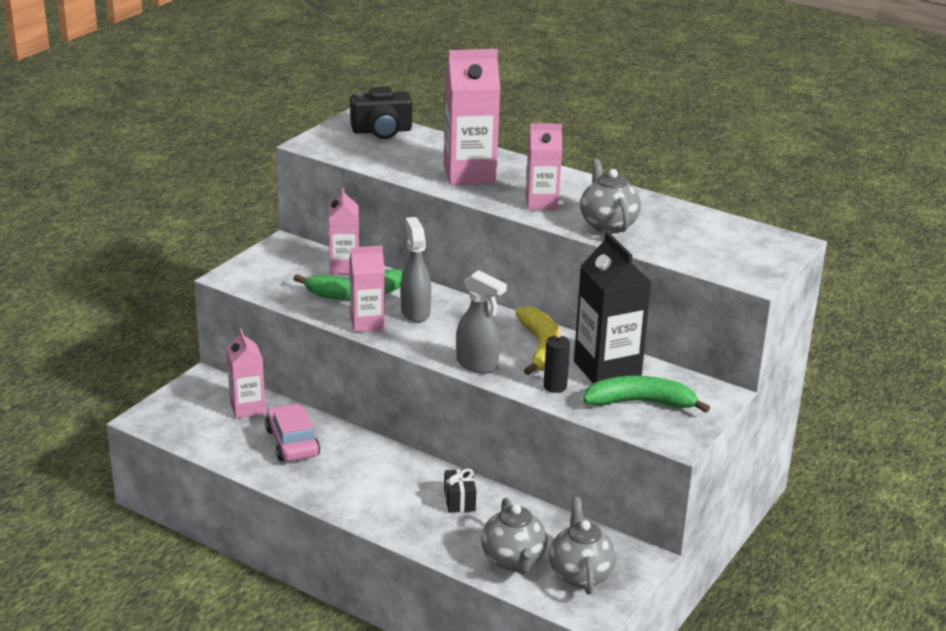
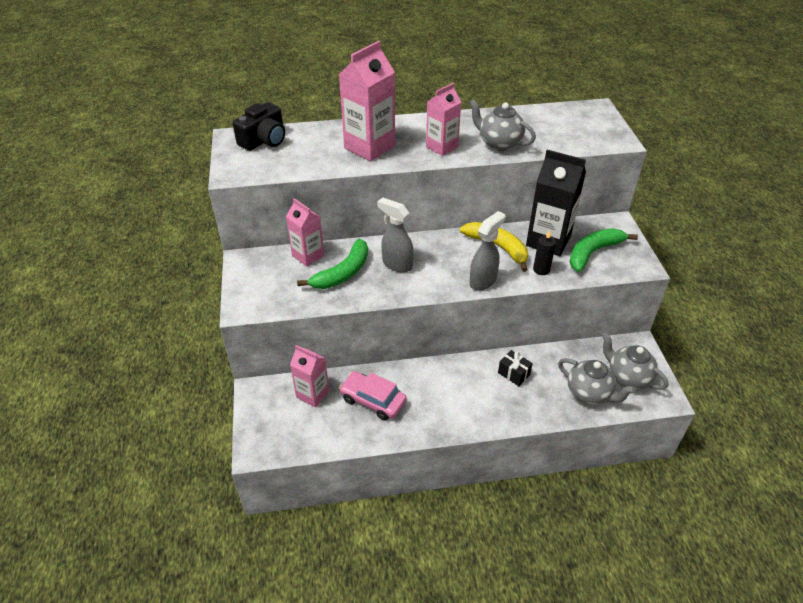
camera: 40 degrees left, 15 degrees up
(367, 323) = (381, 290): pink carton -> none
(477, 365) = (483, 281): grey spray bottle -> grey spray bottle turned 45 degrees counterclockwise

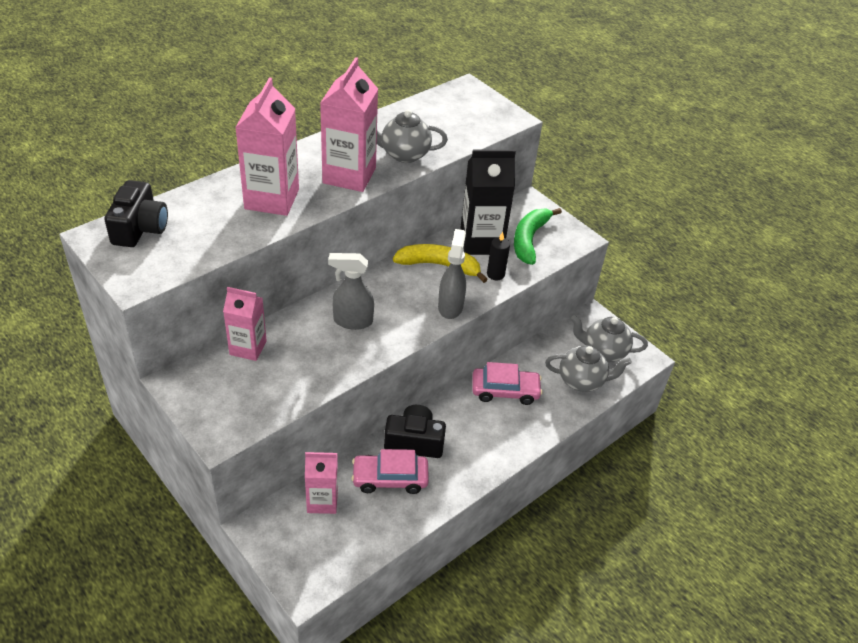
camera: 35 degrees left, 0 degrees up
(342, 273) = (302, 352): green banana -> none
(411, 381) = (414, 442): none -> black camera
(442, 147) = (349, 175): pink carton -> pink carton, size x1.58
(513, 374) = (505, 391): black gift -> pink car

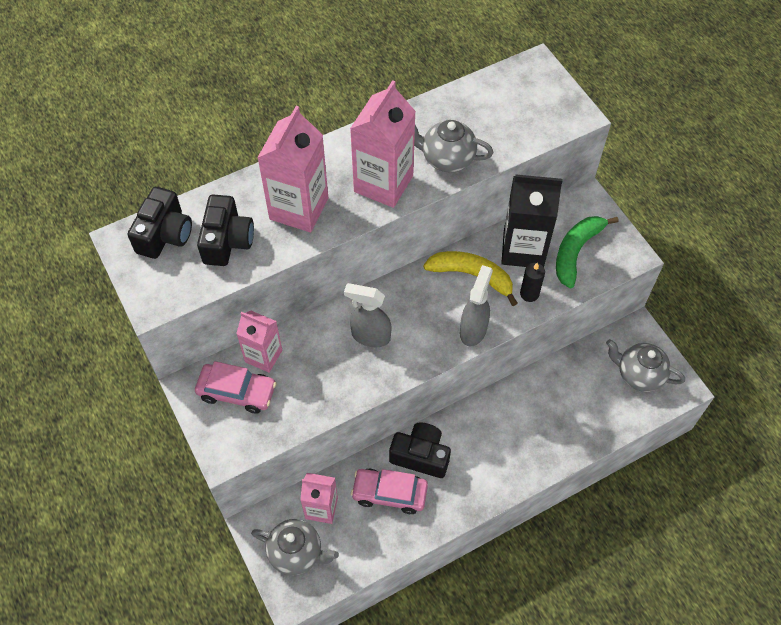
camera: 15 degrees right, 15 degrees up
(205, 228) = (227, 241): none -> black camera
(505, 391) = (523, 409): pink car -> pink car (237, 392)
(582, 381) = (607, 408): grey teapot -> grey teapot (296, 553)

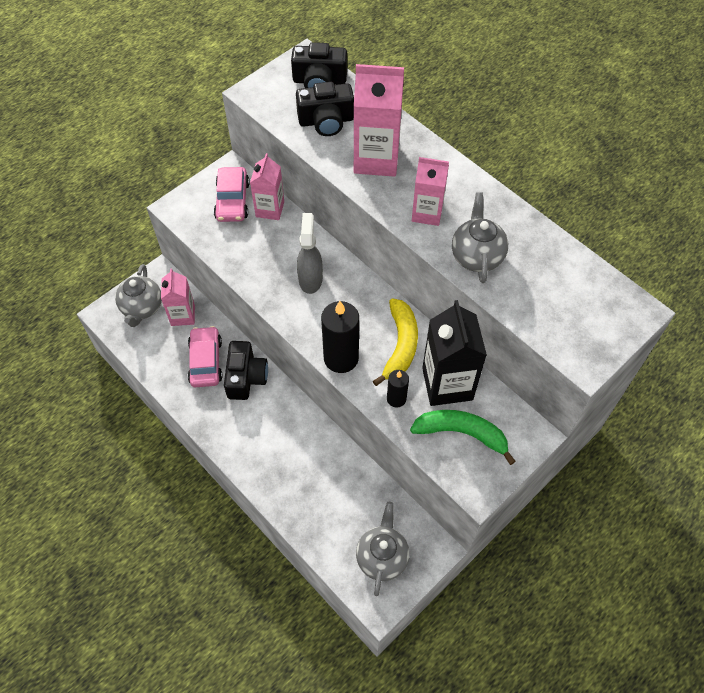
camera: 75 degrees right, 0 degrees up
(383, 183) = (427, 213): pink carton -> pink carton, size x0.63
(473, 330) = (341, 358): grey spray bottle -> black candle

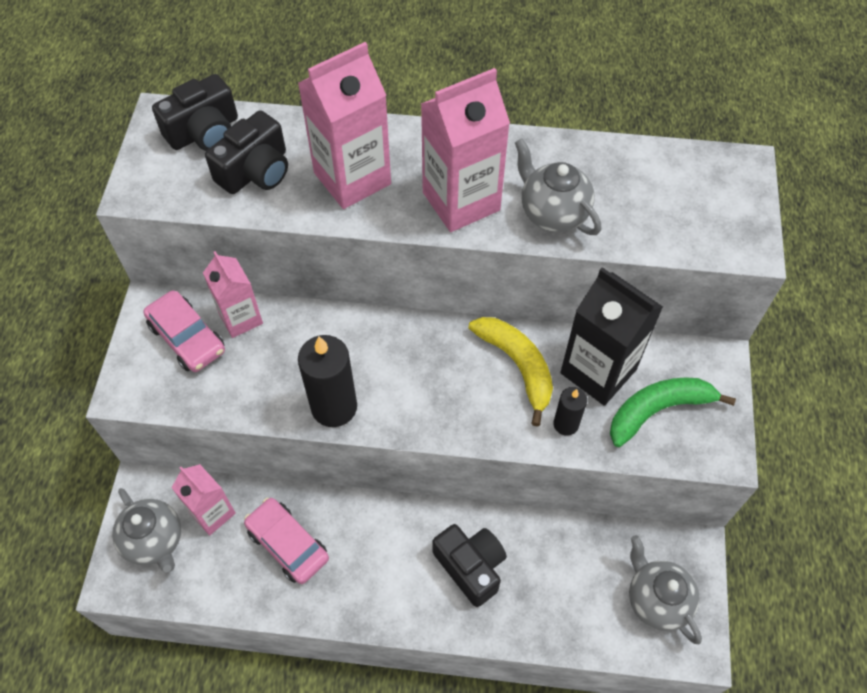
camera: 40 degrees left, 0 degrees up
(246, 377) = (349, 527): black camera -> black camera (470, 567)
(310, 279) = (359, 363): grey spray bottle -> none
(341, 358) = (472, 424): black candle -> black candle (334, 407)
(427, 213) = (461, 201): pink carton -> pink carton, size x1.58

